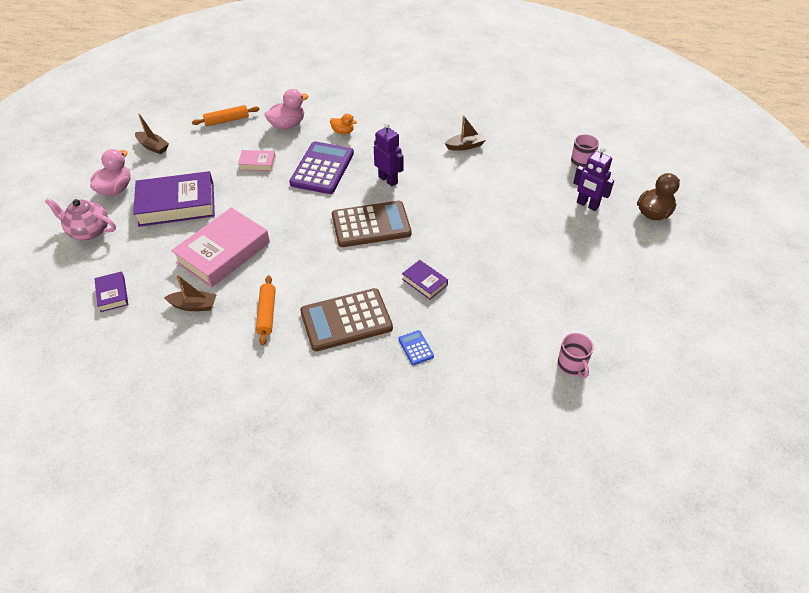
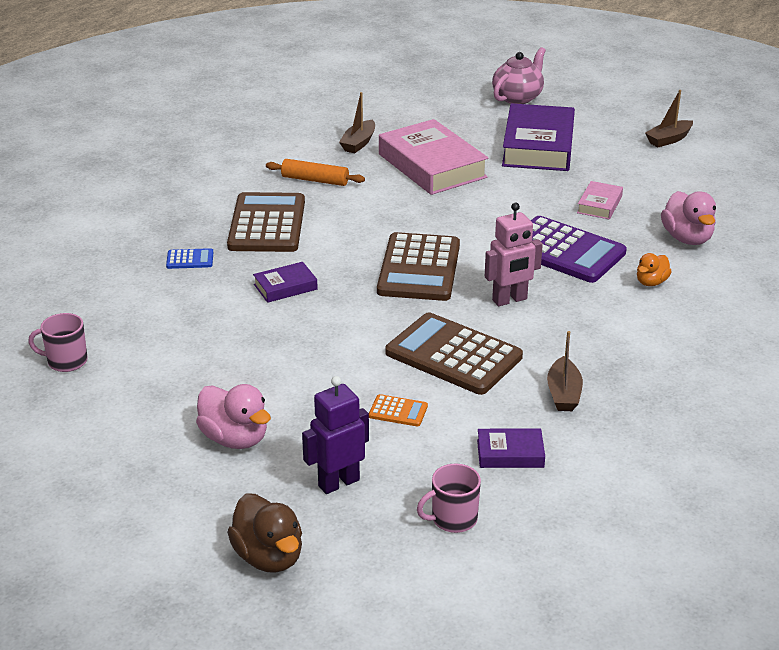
camera: 110 degrees right, 15 degrees down
(112, 294) = (407, 105): purple book -> purple book (510, 453)
(116, 189) = (587, 114): pink duck -> pink duck (235, 438)
(227, 120) = (716, 193): orange rolling pin -> none
(388, 180) = (510, 300): purple robot -> pink robot
(455, 190) = (453, 355): none -> brown calculator
(518, 198) = (398, 411): none -> orange calculator

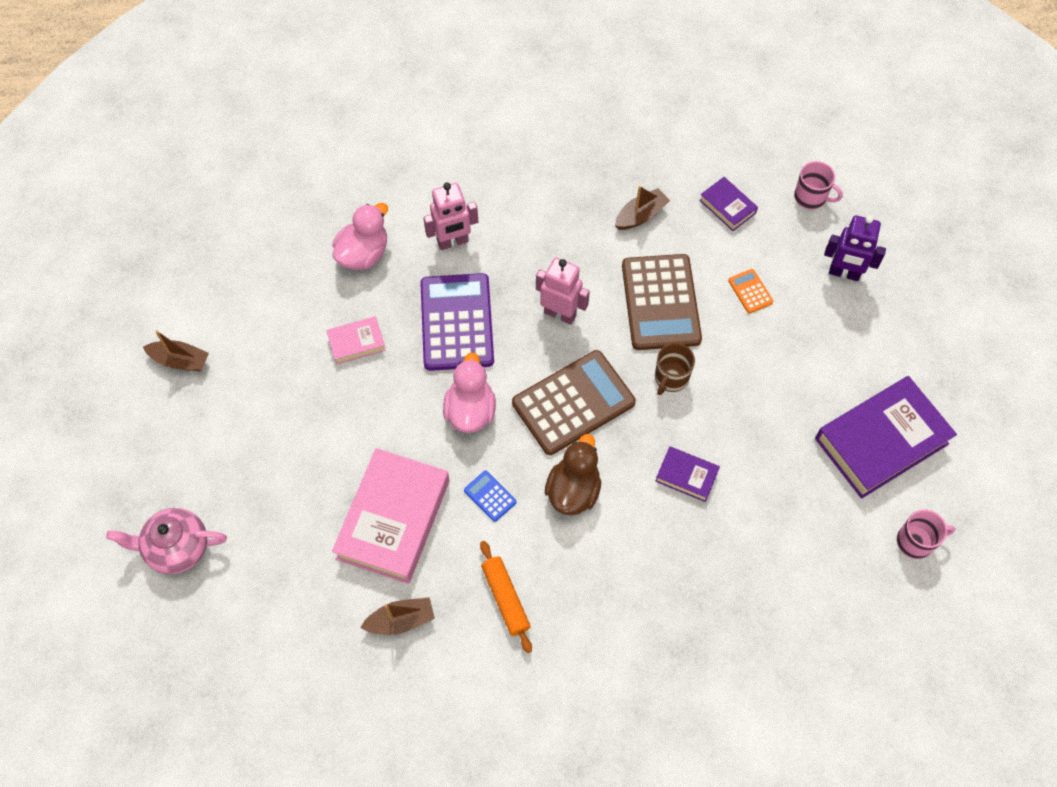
camera: 130 degrees left, 30 degrees up
(66, 361) = (916, 541): pink mug -> pink mug turned 60 degrees counterclockwise
(190, 259) = (720, 583): blue calculator -> blue calculator (490, 496)
(235, 438) = (869, 360): pink duck -> pink duck (470, 410)
(267, 224) = (613, 572): brown calculator -> none
(269, 557) = (932, 261): brown duck -> brown duck (573, 490)
(375, 322) = (671, 378): none -> brown mug
(538, 146) = (279, 457): purple book -> purple book (881, 441)
(651, 282) = (453, 242): orange duck -> pink robot

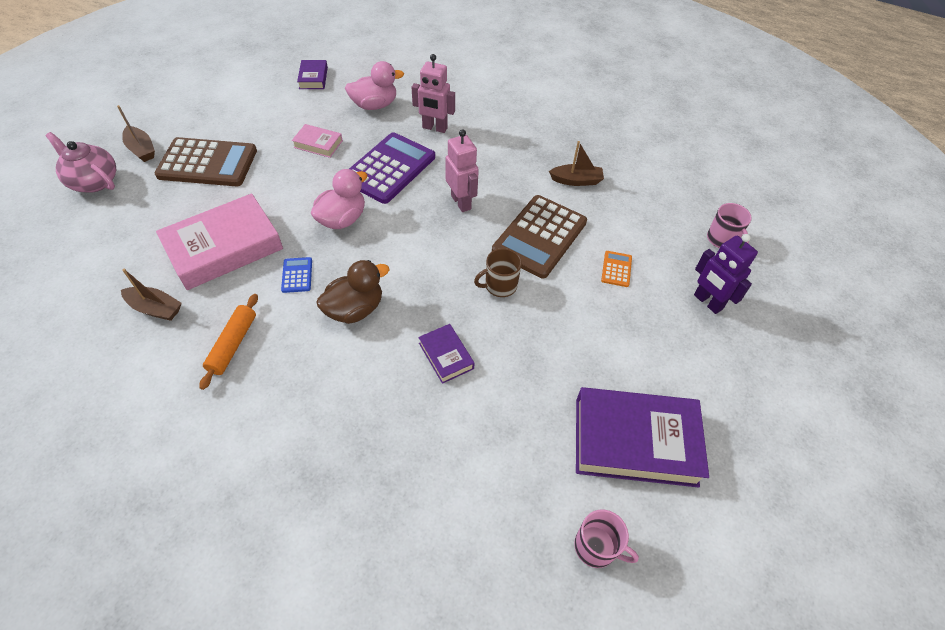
camera: 35 degrees right, 10 degrees down
(180, 361) = (215, 97): brown boat -> brown boat (141, 149)
(573, 403) = (414, 257): brown calculator -> brown calculator (207, 163)
(727, 206) = (647, 210): purple book -> purple book (313, 78)

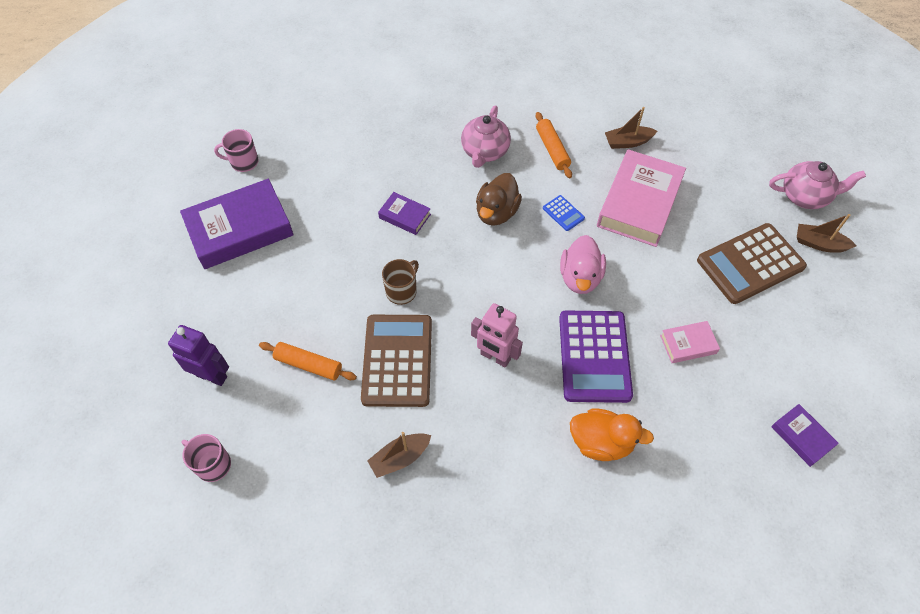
camera: 150 degrees right, 5 degrees up
(301, 383) = (485, 152): none -> pink teapot
(374, 105) = (694, 436): pink duck -> none
(434, 128) = (601, 442): pink robot -> orange duck
(616, 269) = (308, 365): orange calculator -> orange rolling pin

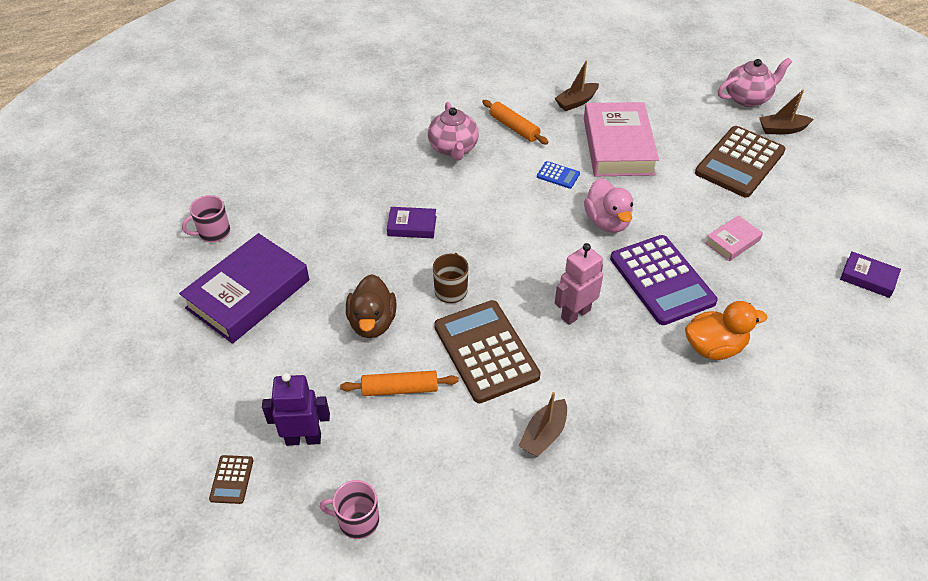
camera: 25 degrees left, 10 degrees down
(142, 387) = (231, 479): none -> brown calculator
(495, 357) = (575, 313): pink robot -> pink robot turned 135 degrees clockwise
(496, 212) = (497, 194): brown duck -> brown duck (372, 322)

